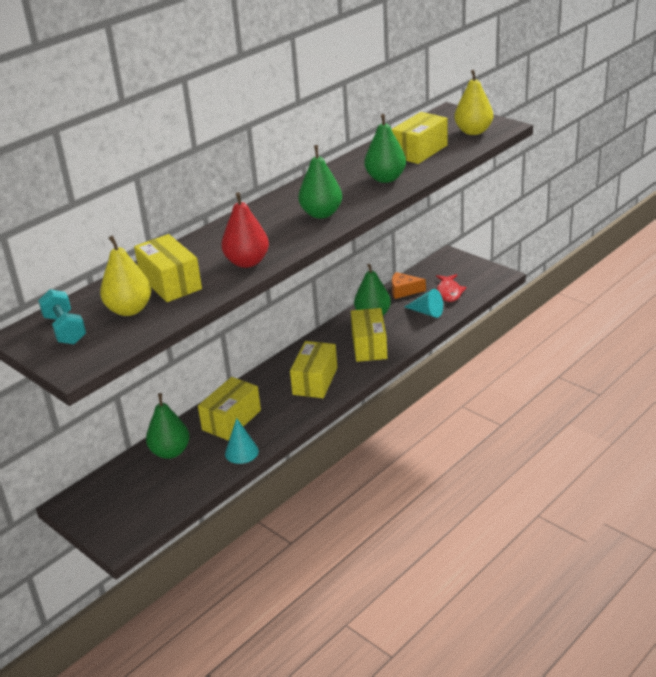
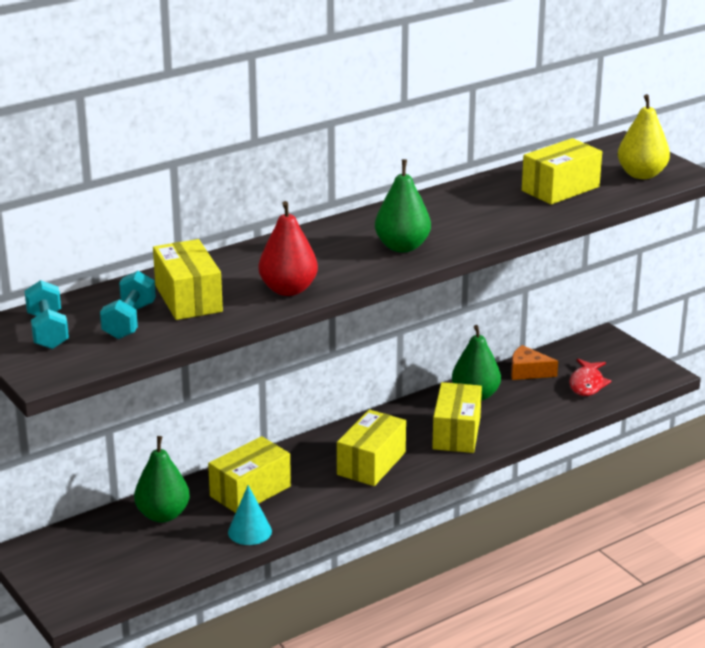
camera: 10 degrees right, 5 degrees down
(129, 310) = (129, 321): yellow pear -> turquoise dumbbell
(385, 179) = (501, 216): green pear -> none
(427, 312) = (548, 404): turquoise cone -> none

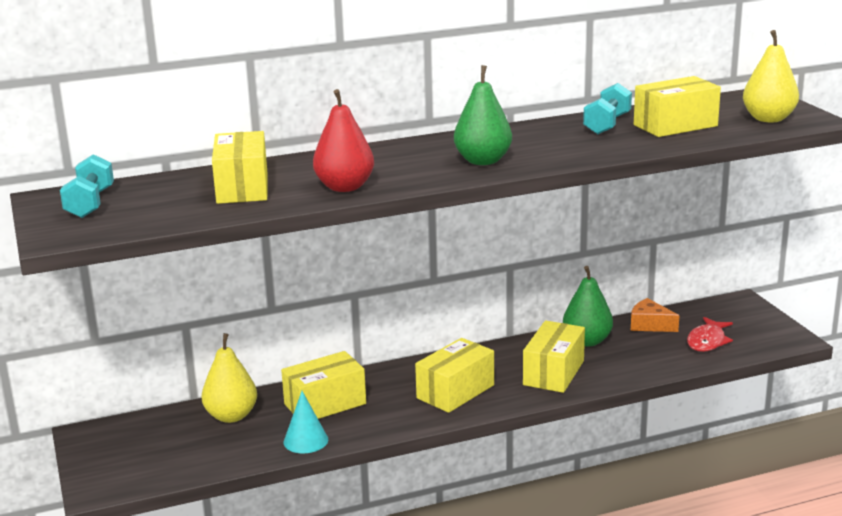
camera: 15 degrees right, 5 degrees down
(129, 321) = (172, 201): turquoise dumbbell -> turquoise dumbbell (607, 124)
(163, 515) = (231, 416): green pear -> yellow pear

